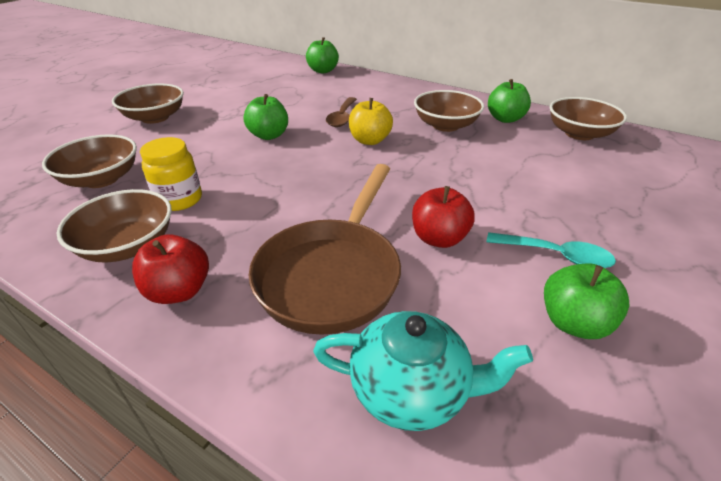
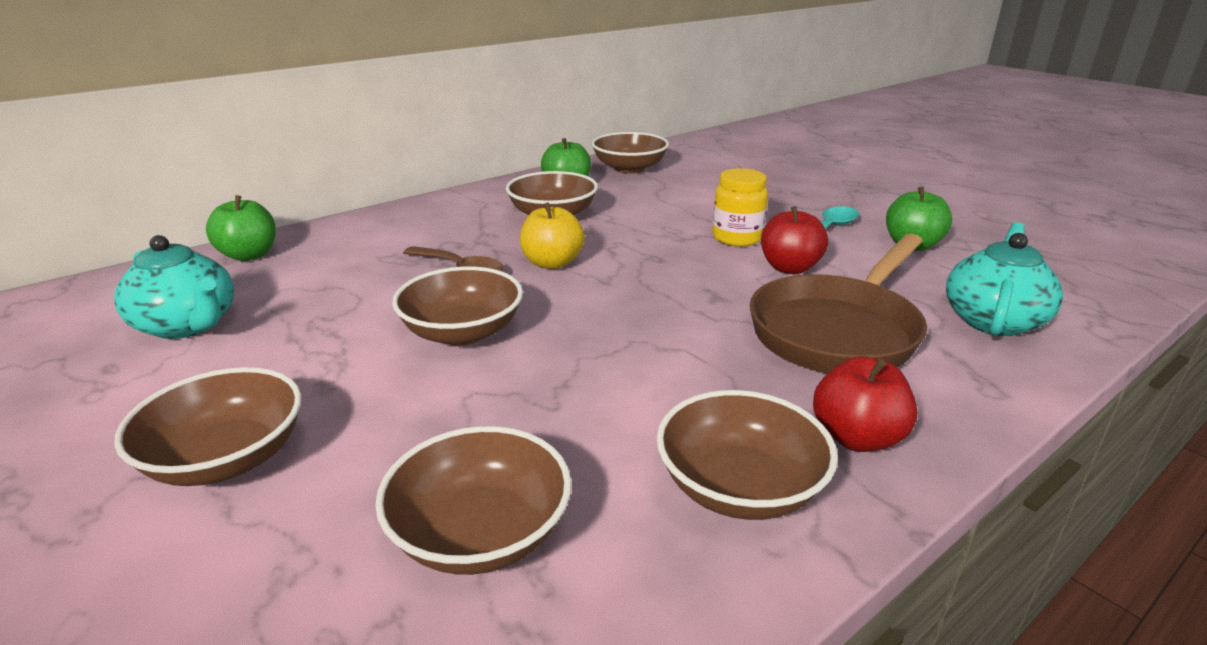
camera: 70 degrees left, 10 degrees down
(179, 200) = (623, 432): yellow jar -> yellow jar (737, 238)
(251, 81) = (188, 325): none -> turquoise teapot
(269, 135) = (462, 332): green apple -> brown bowl
(332, 274) = (838, 331): brown pan -> brown pan turned 90 degrees clockwise

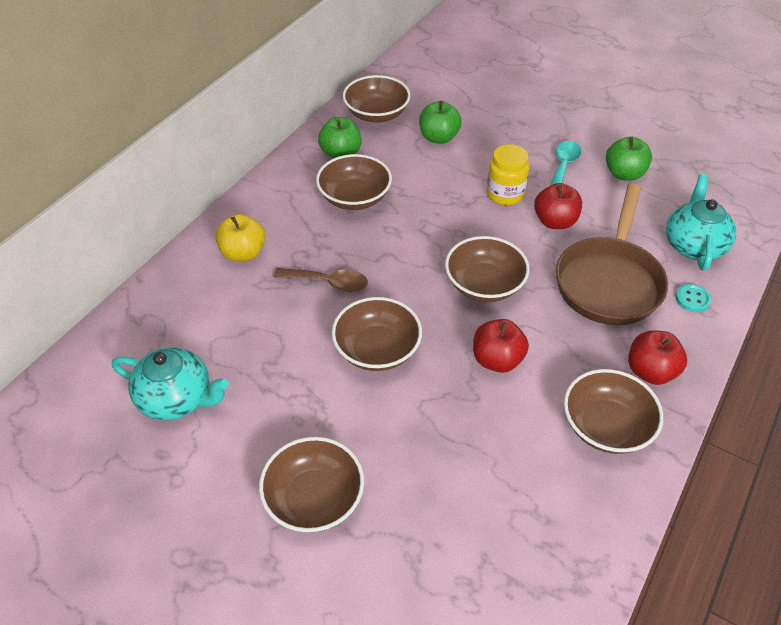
camera: 20 degrees left, 20 degrees up
(249, 255) = (149, 310): green apple -> green apple (438, 137)
(480, 533) = (494, 499): brown bowl -> brown bowl (484, 285)
(552, 263) = (391, 258): yellow apple -> yellow apple (243, 253)
(616, 374) = (497, 360): none -> red apple
(969, 372) = (692, 299): none -> turquoise button

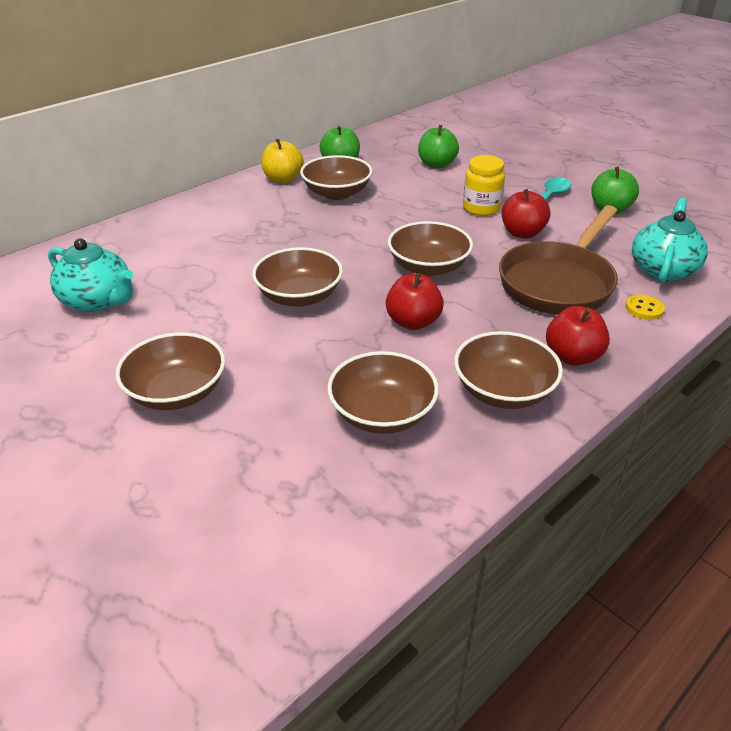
camera: 15 degrees right, 10 degrees down
(243, 253) = (216, 215): yellow apple -> yellow apple (283, 179)
(328, 282) = (280, 244): brown spoon -> none
(376, 114) = (387, 143): brown bowl -> brown bowl (382, 413)
(692, 299) = (644, 308): turquoise button -> yellow button

